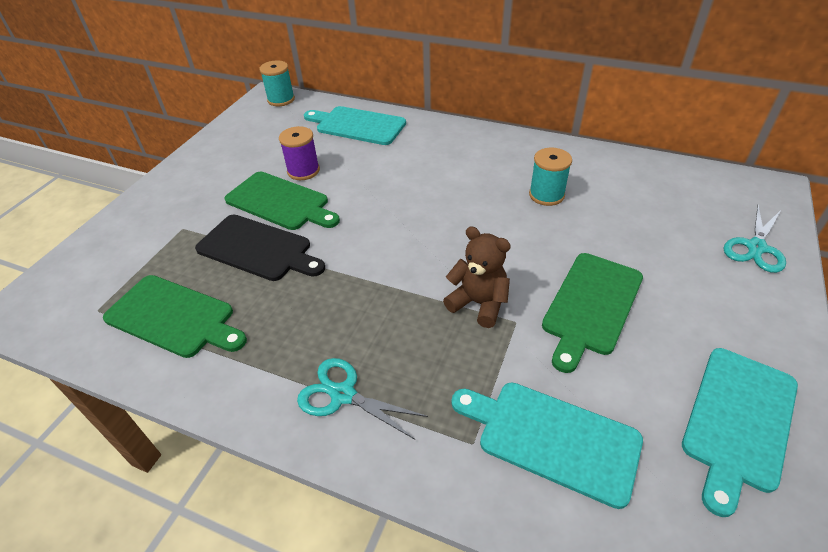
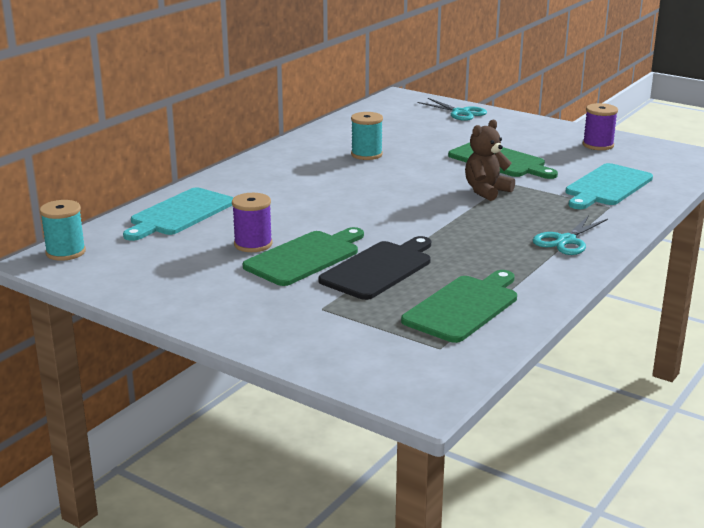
camera: 80 degrees left, 20 degrees down
(738, 421) = (598, 145): turquoise cutting board -> purple spool

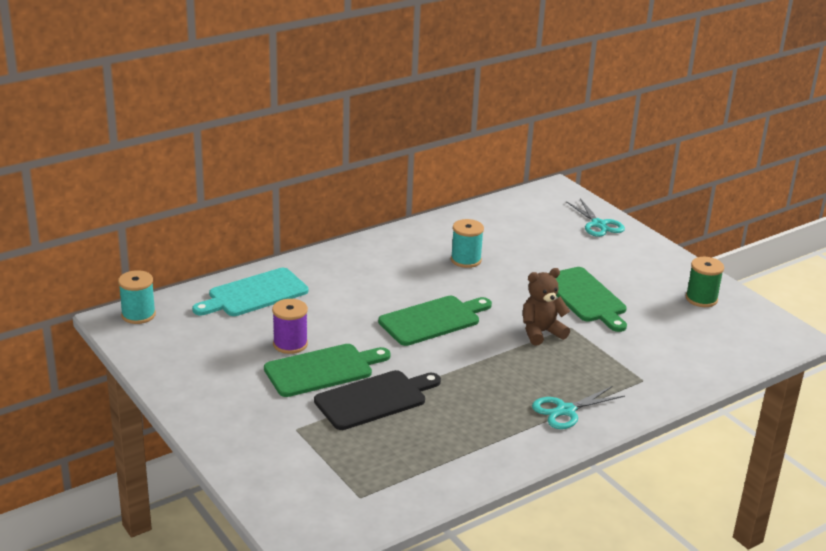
camera: 20 degrees right, 5 degrees up
(464, 307) = (413, 460): green cutting board -> green cutting board (433, 320)
(598, 145) = (701, 299): purple spool -> green spool
(606, 186) = (662, 355): turquoise cutting board -> none

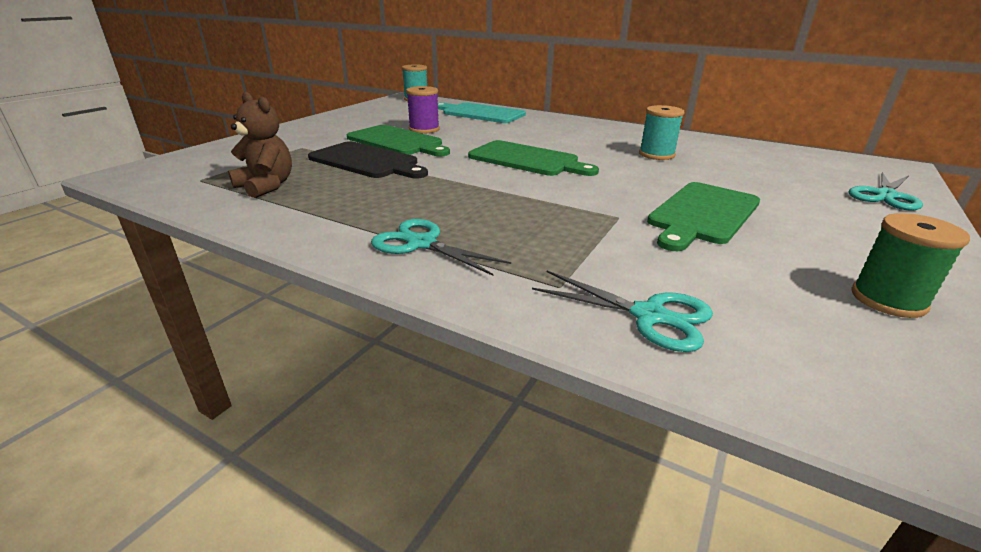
camera: 65 degrees right, 0 degrees up
(541, 332) = (580, 204): brown teddy bear -> brown teddy bear (266, 186)
(682, 366) = (649, 316): none -> turquoise scissors

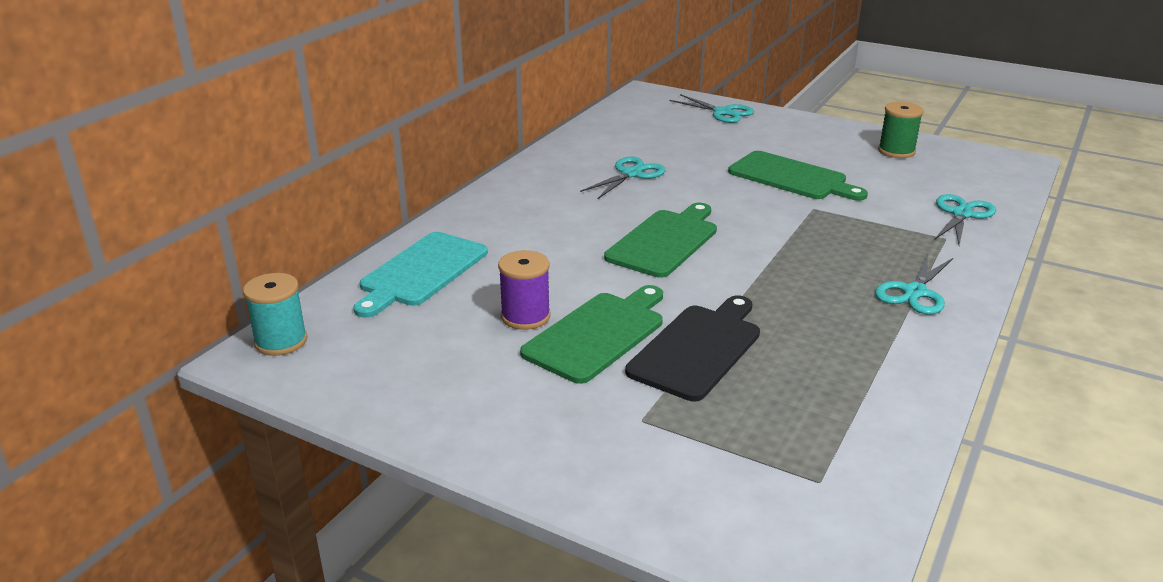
camera: 90 degrees left, 0 degrees up
(266, 186) = (820, 412): brown teddy bear -> none
(656, 154) = (631, 174): turquoise spool -> turquoise scissors

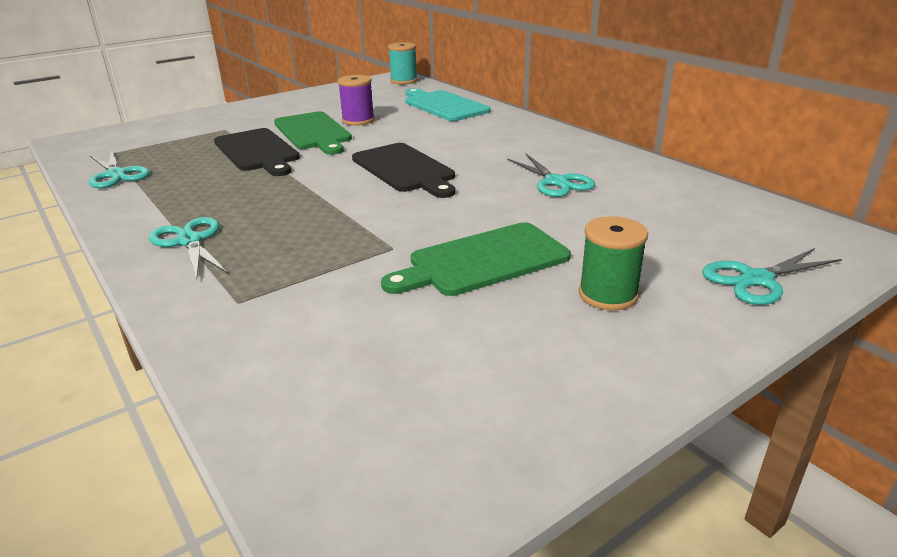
camera: 115 degrees right, 0 degrees up
(665, 241) = (405, 169): green cutting board -> black cutting board
(896, 151) = (513, 389): green spool -> green spool (608, 295)
(961, 214) = (267, 344): turquoise scissors -> turquoise scissors (117, 175)

